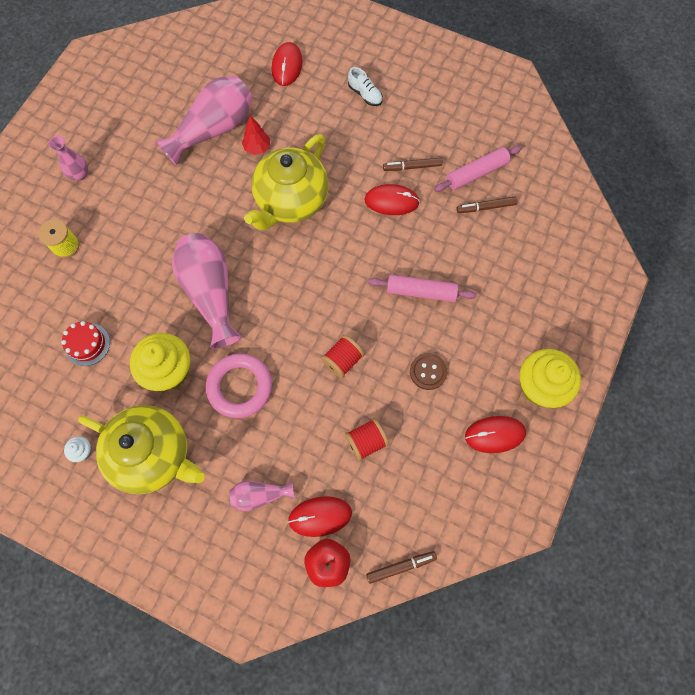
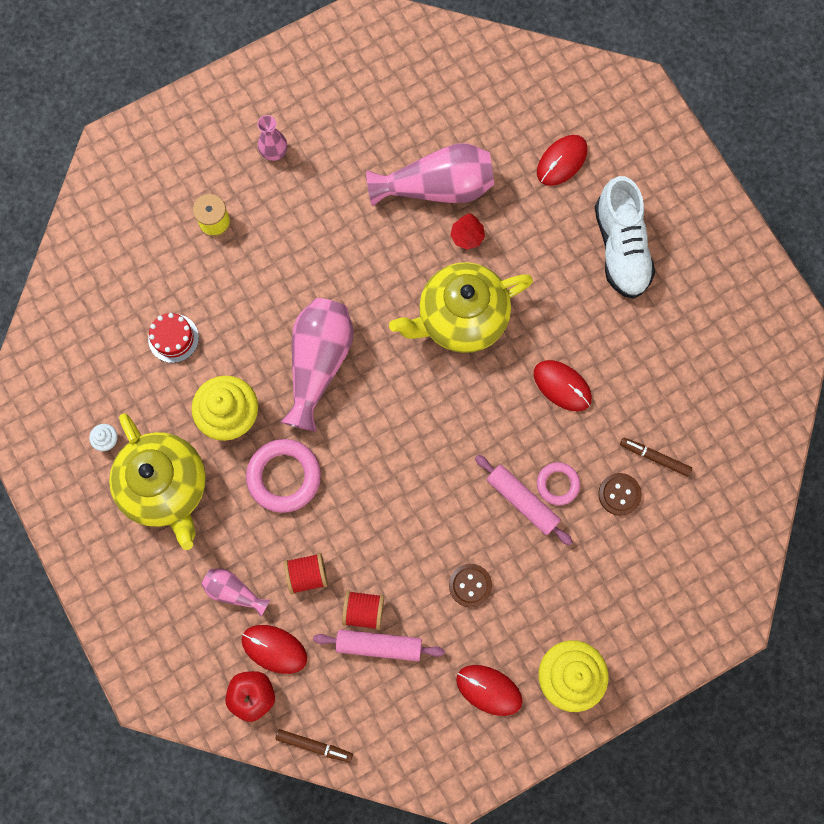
camera: 35 degrees right, 5 degrees up
(342, 360) = (397, 517): red spool -> red spool (307, 574)
(365, 94) = (621, 248): white shoe -> white shoe, size x2.10
(412, 167) = (611, 362): brown marker -> none
(436, 265) = (557, 484): none -> pink ring
(476, 173) = (673, 414): pink rolling pin -> pink rolling pin (379, 645)
(481, 245) = (619, 494): none -> brown button

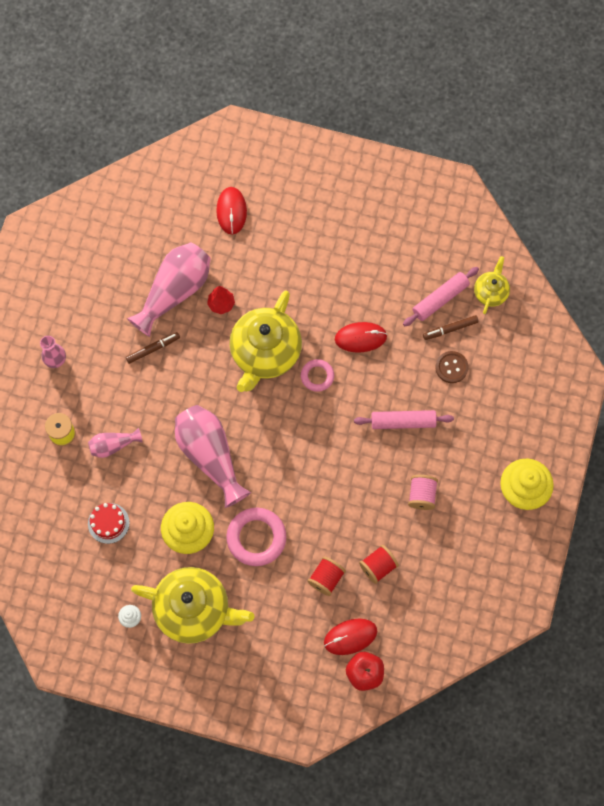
camera: 45 degrees left, 5 degrees down
(234, 591) = (294, 628): pink vase -> pink vase (113, 445)
(314, 745) = (426, 665): brown marker -> brown marker (153, 349)
(379, 645) = (406, 577): pink rolling pin -> pink rolling pin (440, 299)
(470, 585) = (422, 495): brown button -> pink spool
(489, 690) = (489, 541): red mouse -> none
(557, 484) = (413, 394): pink ring -> pink ring (317, 376)
(621, 248) = (315, 230): white shoe -> none
(729, 460) = (490, 292): none -> yellow teapot

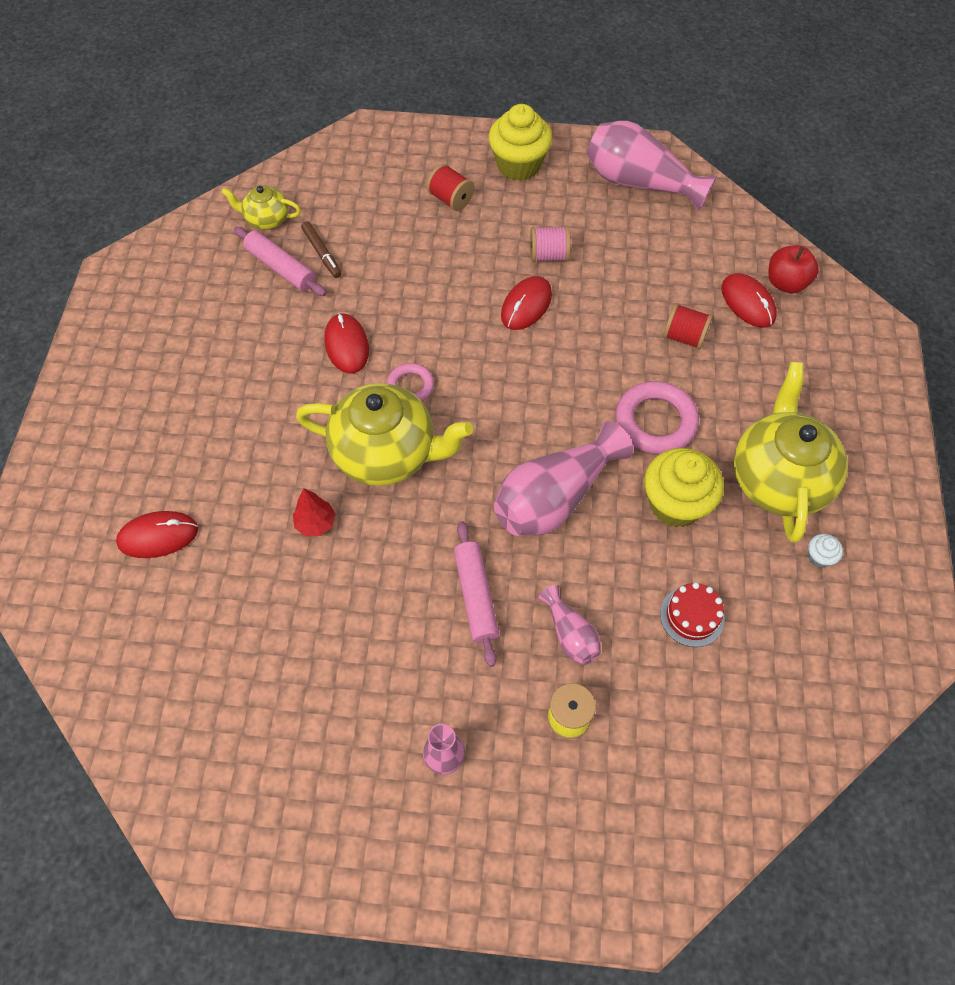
camera: 100 degrees left, 10 degrees down
(153, 349) = (402, 606): brown marker -> none
(174, 292) = (302, 593): pink vase -> pink vase (639, 183)
(375, 469) = (526, 305): none -> red mouse
(378, 567) = (651, 287): red spool -> red spool (450, 199)
(403, 422) = (457, 285): pink rolling pin -> pink rolling pin (476, 596)
(451, 367) = (374, 246): brown button -> none

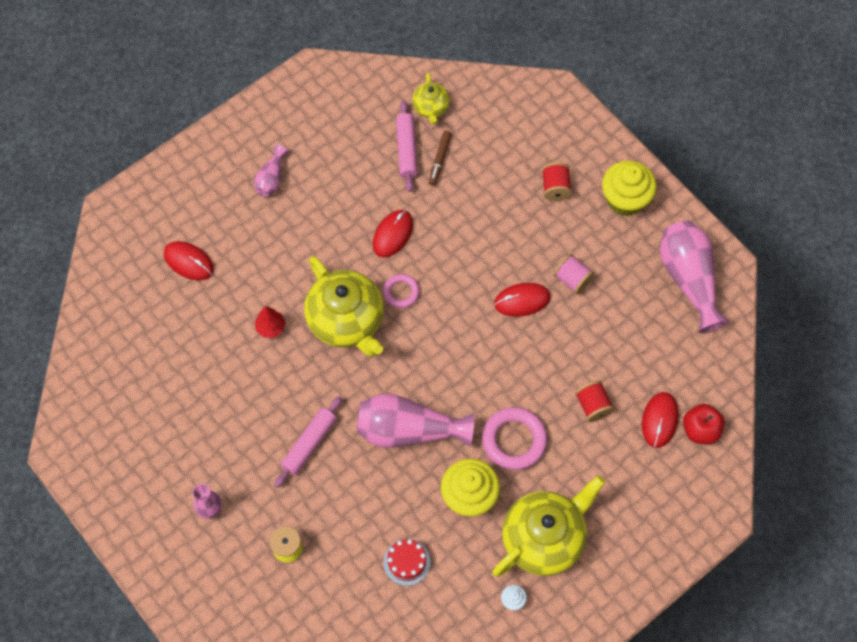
camera: 45 degrees right, 5 degrees up
(266, 219) = (431, 108): yellow teapot -> yellow teapot turned 150 degrees counterclockwise
(570, 634) = (334, 509): pink vase -> pink vase (271, 179)

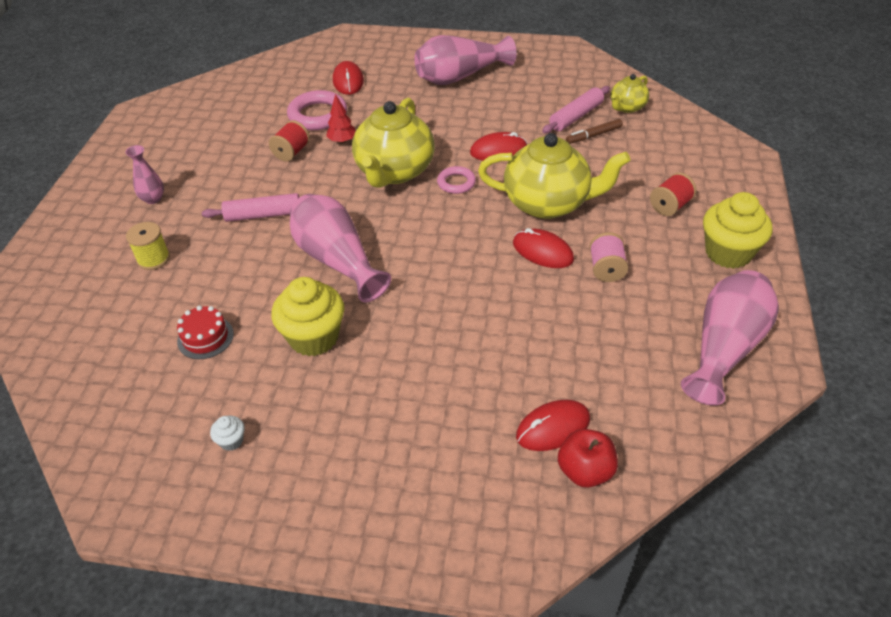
camera: 50 degrees right, 20 degrees down
(271, 179) = (460, 76): pink vase -> pink vase, size x1.96
(514, 440) = (403, 332): pink ring -> pink ring (318, 115)
(544, 538) = (324, 421): yellow teapot -> yellow teapot (548, 203)
(593, 406) = (504, 364): red spool -> red spool (291, 152)

